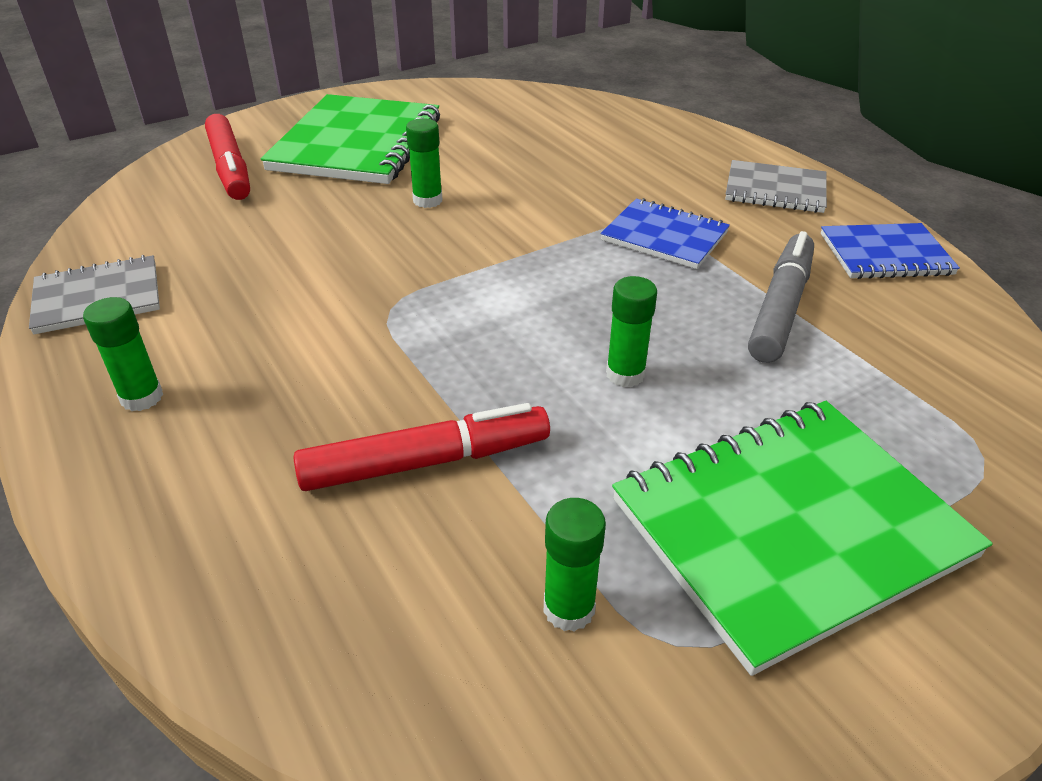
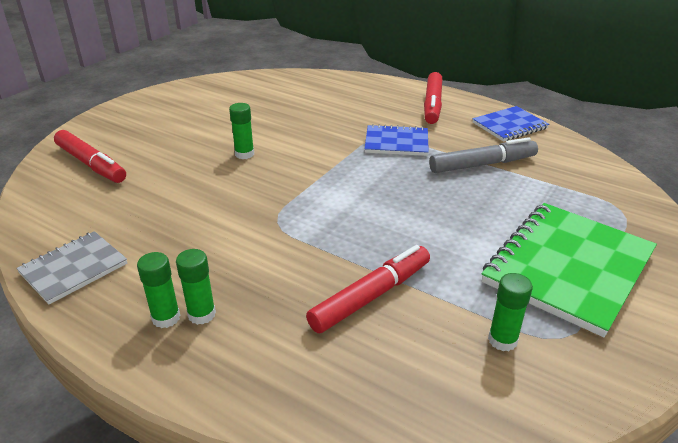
camera: 25 degrees left, 5 degrees down
(357, 144) = (167, 130): green notebook -> none
(625, 374) = (435, 219): green glue stick -> green glue stick (201, 314)
(775, 190) = (432, 104): grey notebook -> red marker
(780, 307) = (482, 164): grey marker -> grey marker turned 75 degrees clockwise

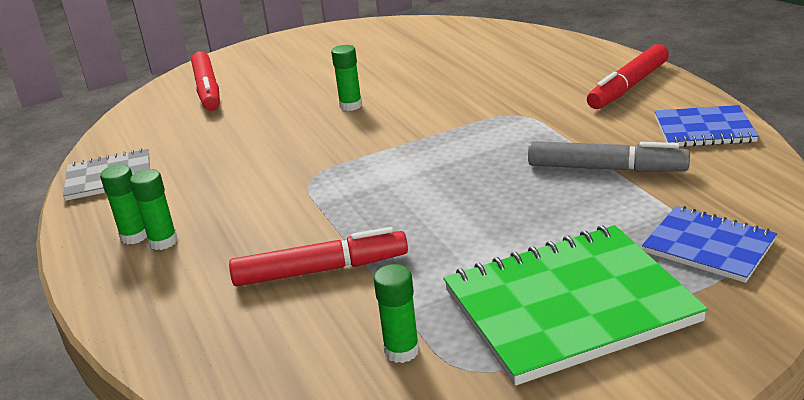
camera: 35 degrees right, 5 degrees down
(396, 142) = (528, 123): blue notebook -> blue notebook (708, 246)

